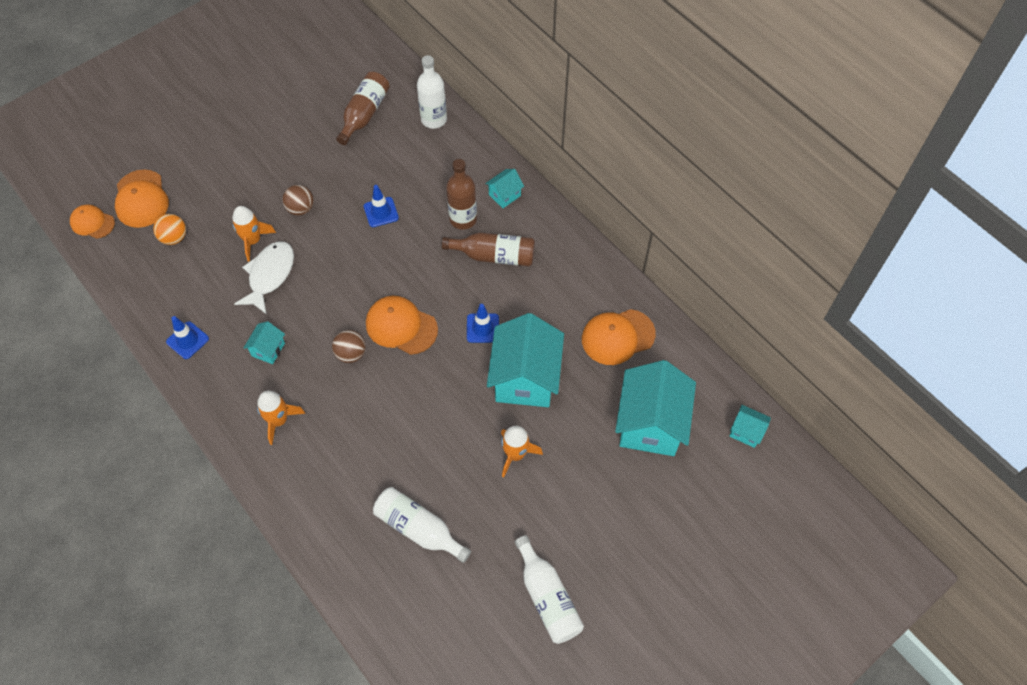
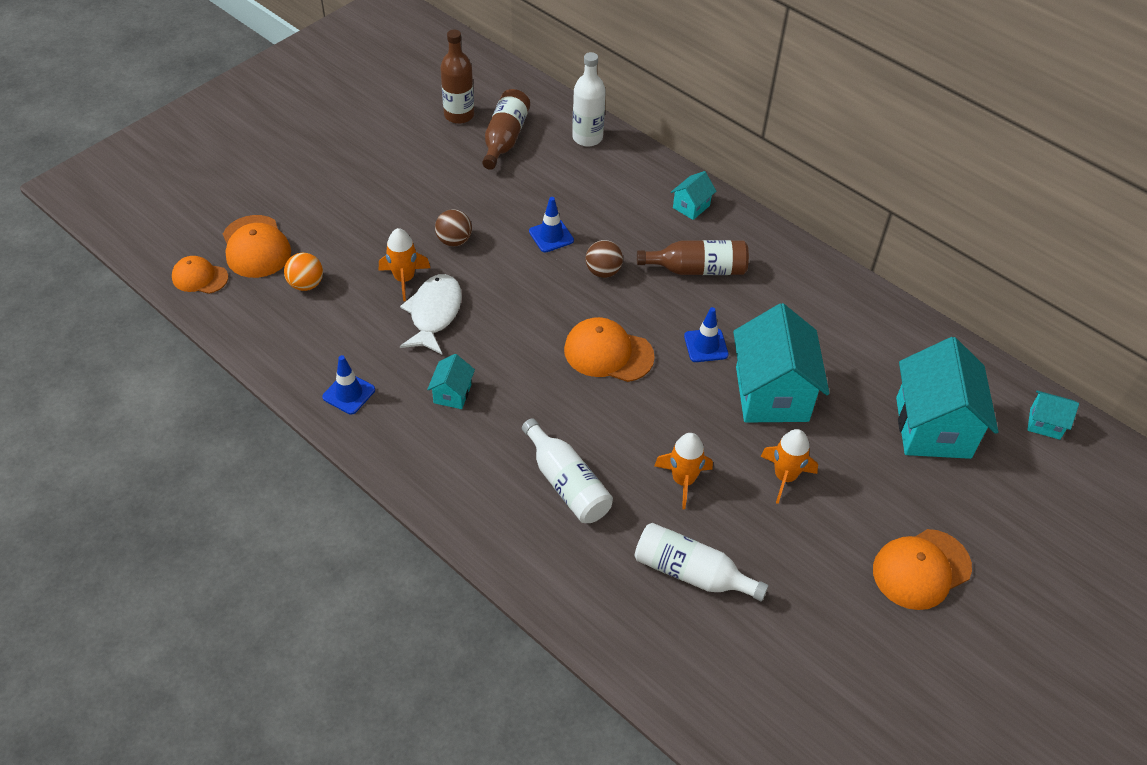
camera: 10 degrees left, 10 degrees down
(279, 420) = (485, 470): orange rocket -> orange rocket (683, 480)
(351, 353) = (555, 388): brown ball -> brown ball (603, 271)
(463, 219) = (650, 235): brown bottle -> brown bottle (459, 115)
(547, 597) = (871, 632): white bottle -> white bottle (566, 483)
(618, 337) = (866, 339): orange cap -> orange cap (921, 569)

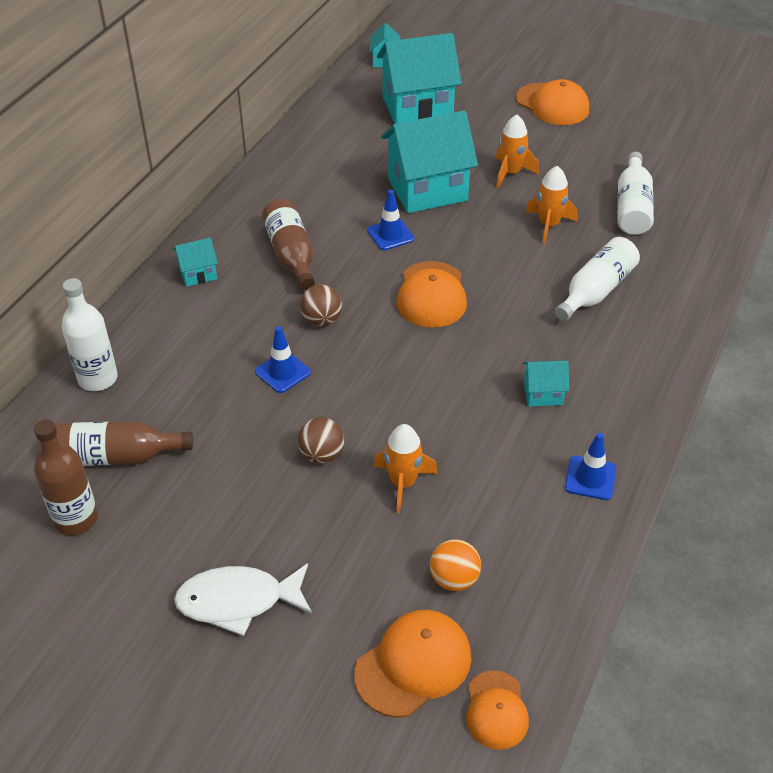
camera: 105 degrees left, 5 degrees down
(434, 314) = (443, 440): white fish -> white fish (238, 601)
(691, 206) = (198, 274): turquoise house -> turquoise house turned 45 degrees counterclockwise

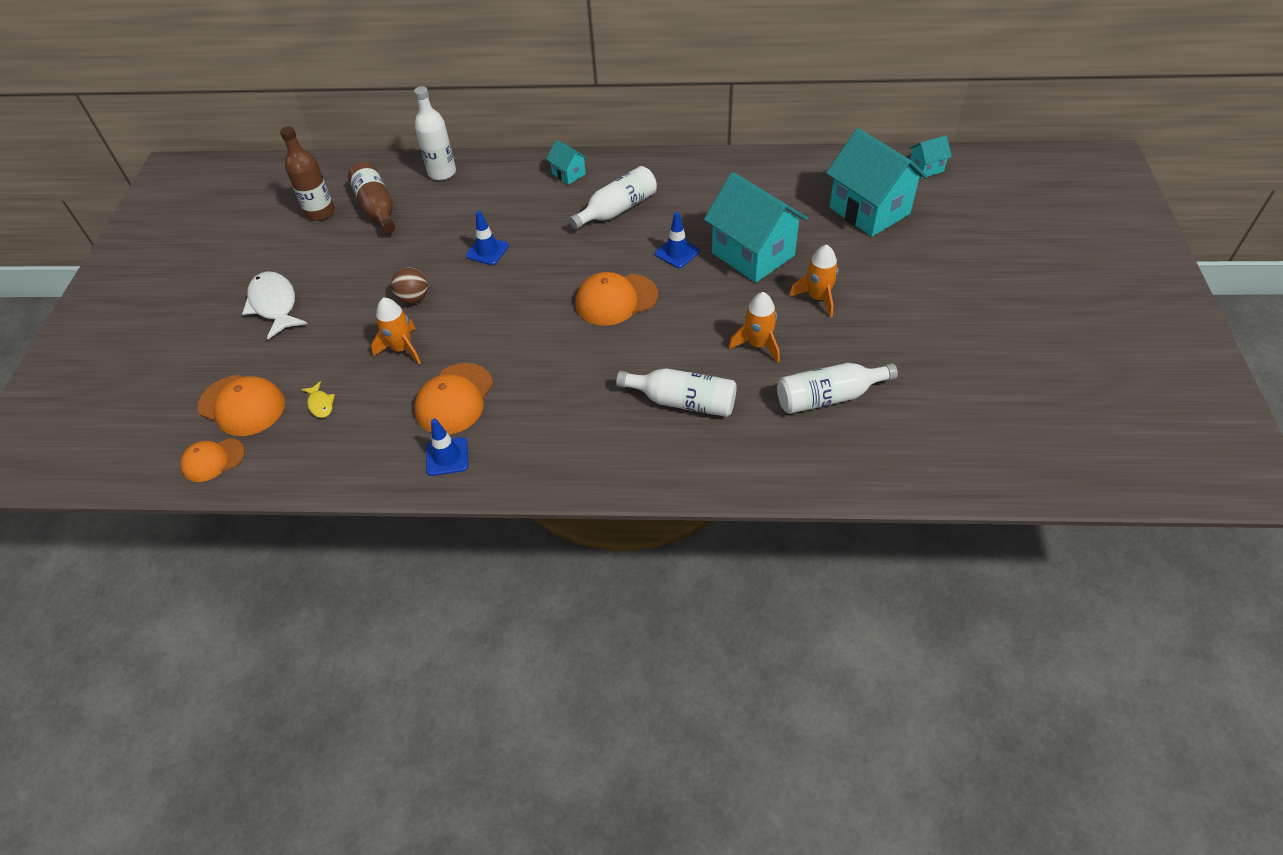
camera: 70 degrees right, 5 degrees up
(291, 255) = (617, 210): brown bottle -> white bottle
(321, 320) = (552, 251): brown ball -> none
(454, 579) = (320, 404): orange ball -> yellow fish
(543, 394) = (531, 401): turquoise house -> none
(552, 104) = (955, 295): orange cap -> orange cap (454, 399)

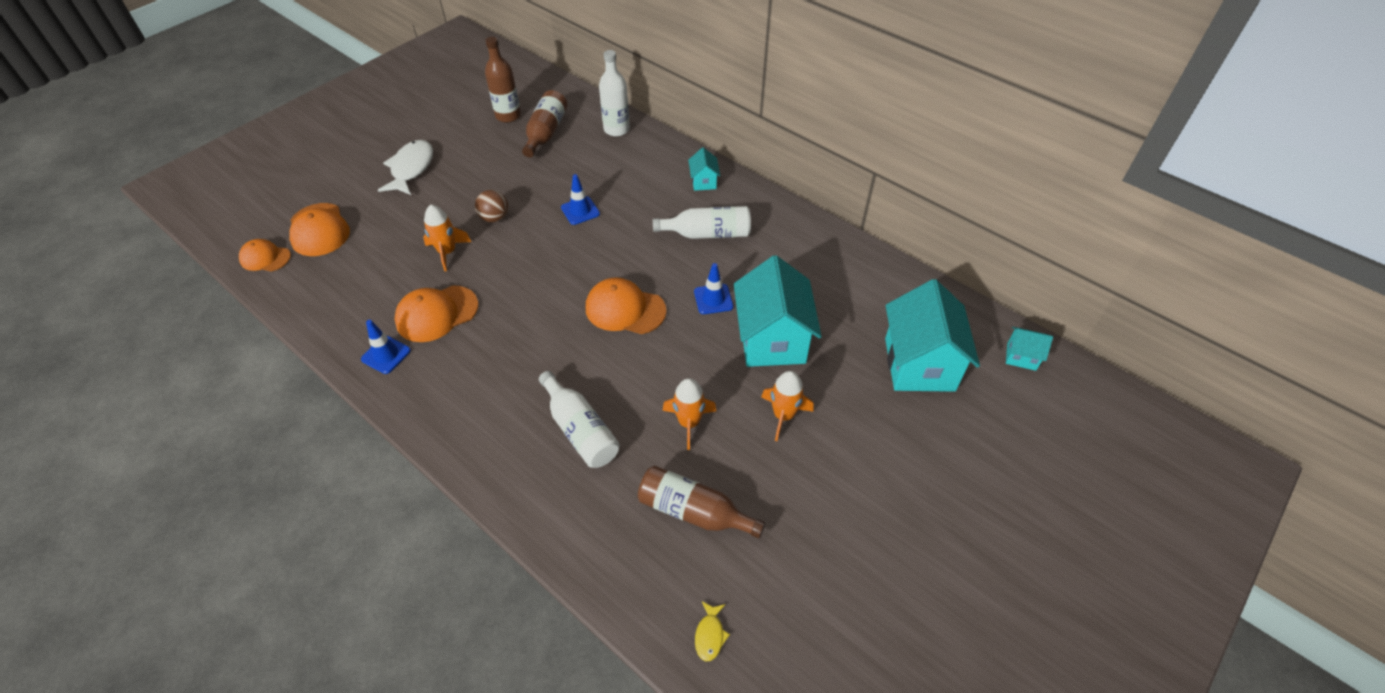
camera: 35 degrees right, 0 degrees up
(320, 404) = (359, 260): yellow fish -> yellow fish (710, 635)
(828, 397) = (694, 511): white bottle -> brown bottle

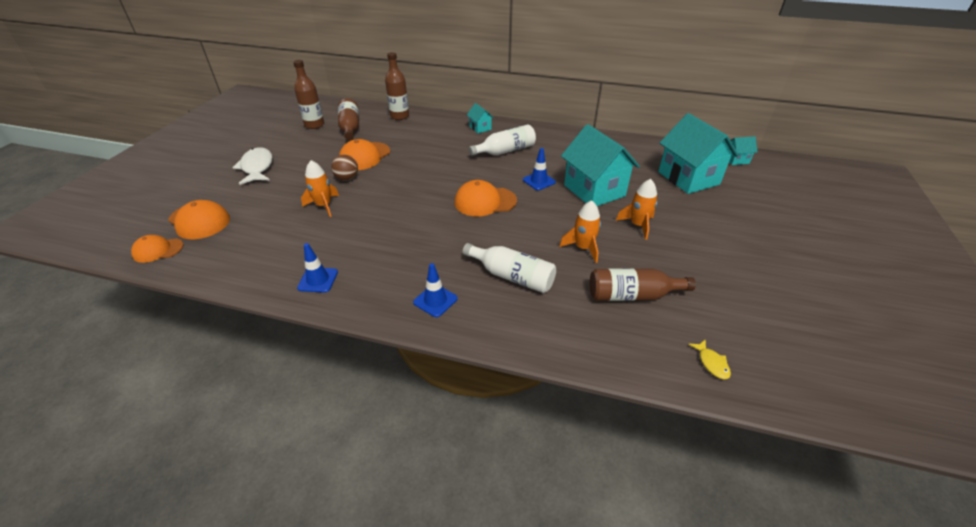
camera: 25 degrees left, 10 degrees down
(437, 314) = (343, 243): orange cap -> orange cap (365, 156)
(580, 211) = (408, 160): blue traffic cone -> blue traffic cone (435, 300)
(616, 129) = (399, 116): white bottle -> brown bottle

